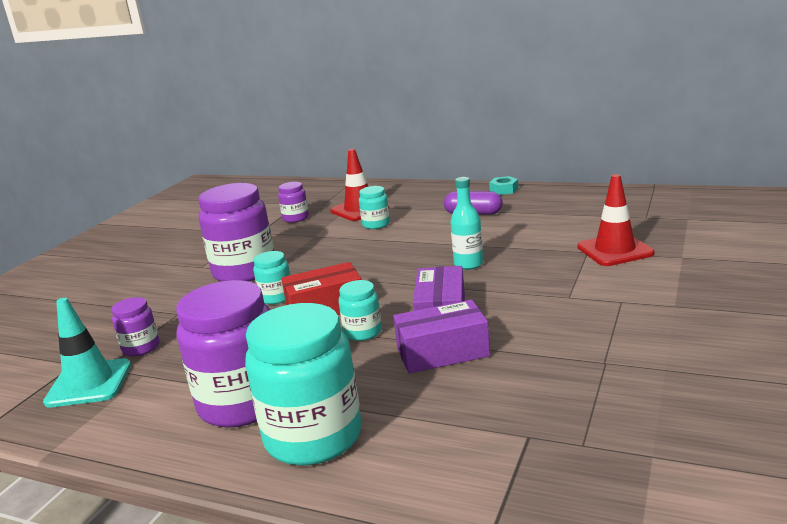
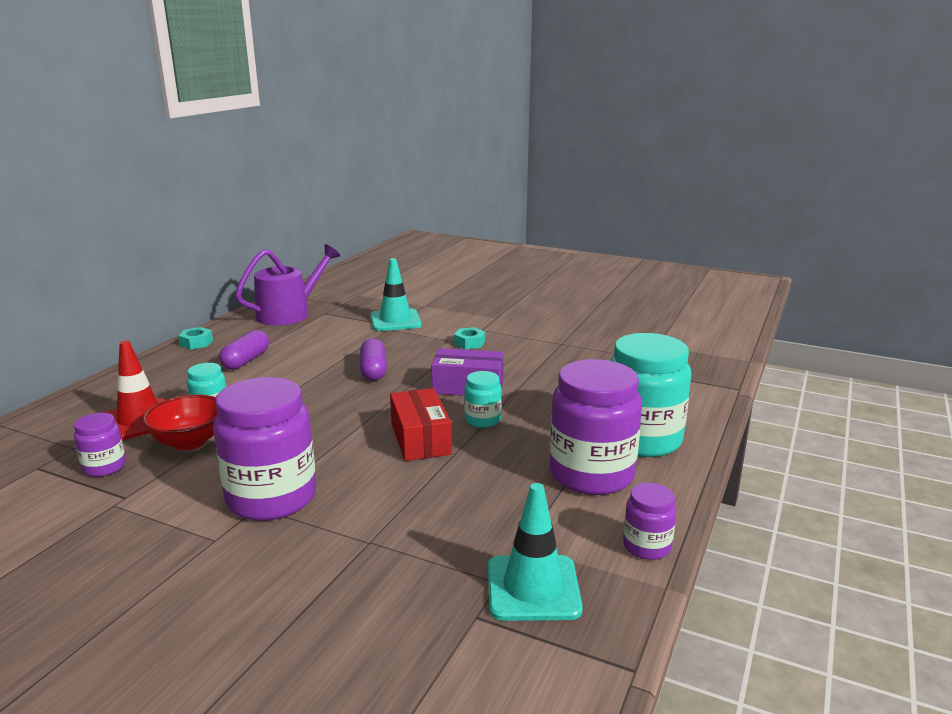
camera: 90 degrees left, 0 degrees up
(141, 348) = (455, 559): purple jar -> purple jar (647, 546)
(276, 297) = (373, 469): turquoise jar -> none
(327, 230) = (189, 442): none -> red bowl
(442, 352) = (531, 389): purple box -> none
(468, 264) = (373, 371): turquoise bottle -> purple capsule
(569, 300) = (469, 343): none -> turquoise nut
(597, 203) = (289, 314): none -> purple watering can
(615, 250) = (395, 321): red traffic cone -> turquoise traffic cone

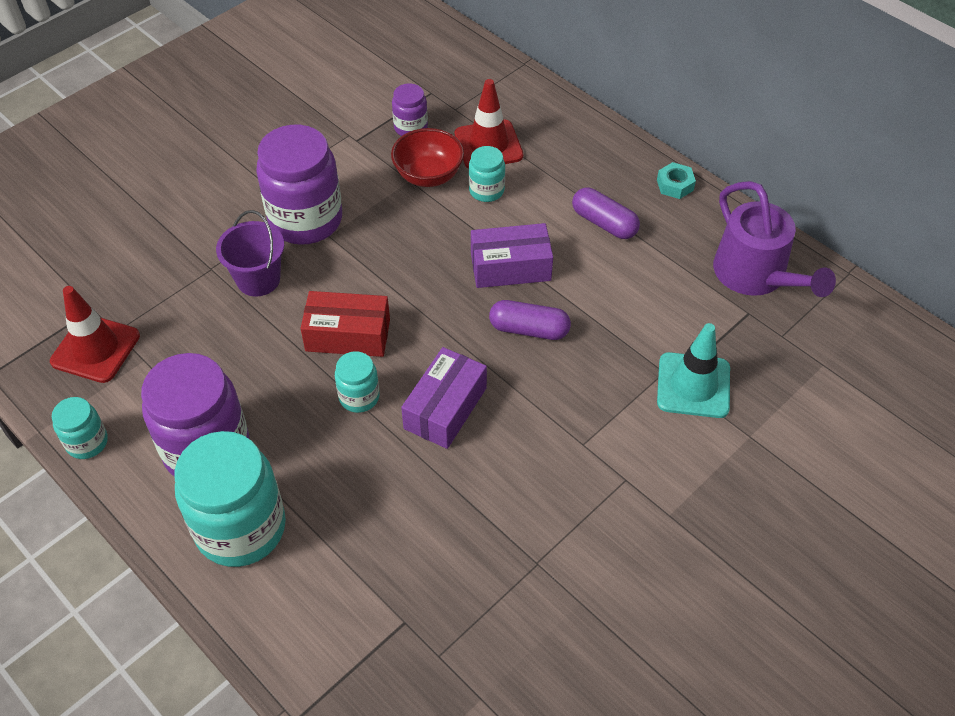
camera: 110 degrees right, 30 degrees up
(309, 386) = (510, 267): none -> purple box
(373, 504) = (258, 279): none -> purple bucket
(469, 343) = (579, 449): turquoise nut -> none
(533, 588) = (95, 349): turquoise traffic cone -> red traffic cone
(647, 546) = (87, 442): purple jar -> turquoise jar

